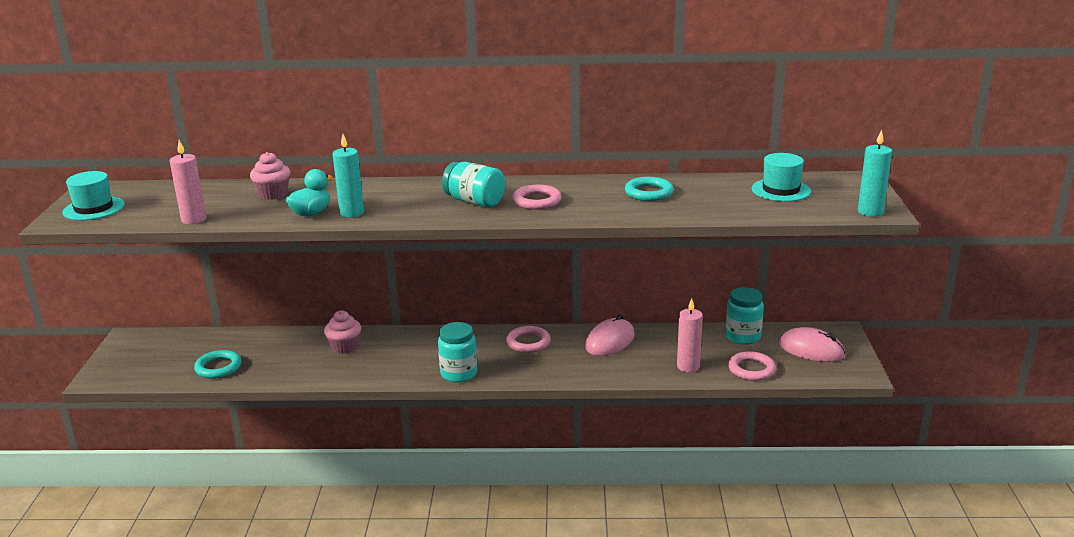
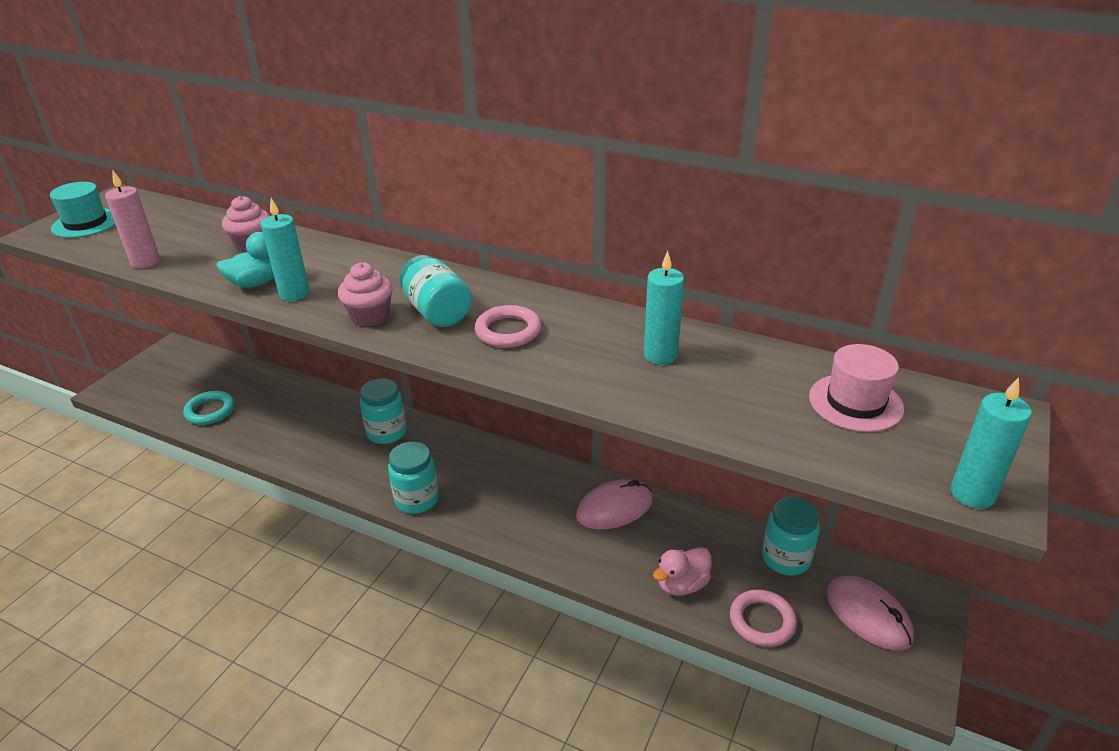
camera: 25 degrees right, 10 degrees up
(344, 347) = (337, 422): pink cupcake -> pink cupcake (370, 316)
(394, 343) = (387, 432): none -> turquoise jar
(528, 342) = (522, 478): pink ring -> none
(648, 193) = (660, 355): turquoise ring -> turquoise candle
(688, 366) = (682, 585): pink candle -> pink duck
(781, 190) = (855, 402): turquoise hat -> pink hat

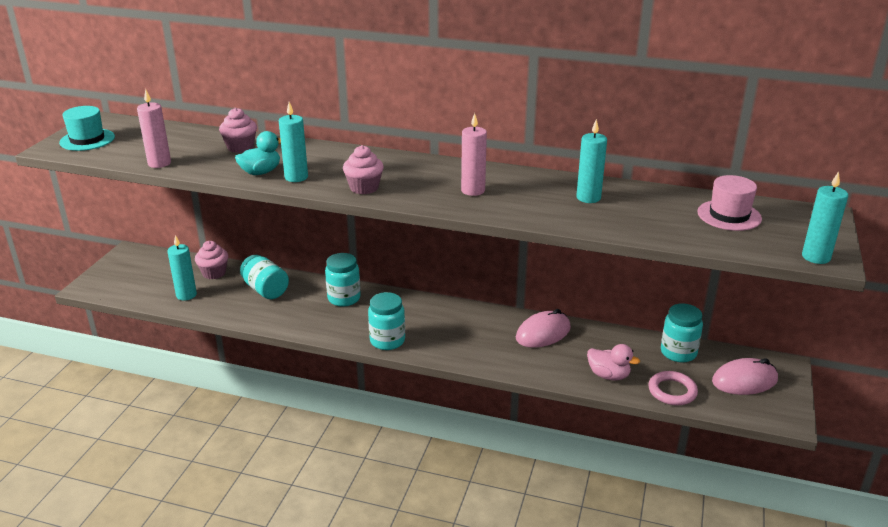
camera: 10 degrees left, 5 degrees down
(210, 411) = (186, 295): turquoise ring -> turquoise candle
(252, 383) = (214, 273): none -> pink cupcake
(437, 312) = (414, 182): turquoise jar -> turquoise jar (266, 290)
(508, 331) = (473, 190): pink ring -> pink candle
(682, 585) = (608, 375): pink duck -> pink duck turned 105 degrees counterclockwise
(868, 615) = (744, 381): pink mouse -> pink mouse turned 60 degrees counterclockwise

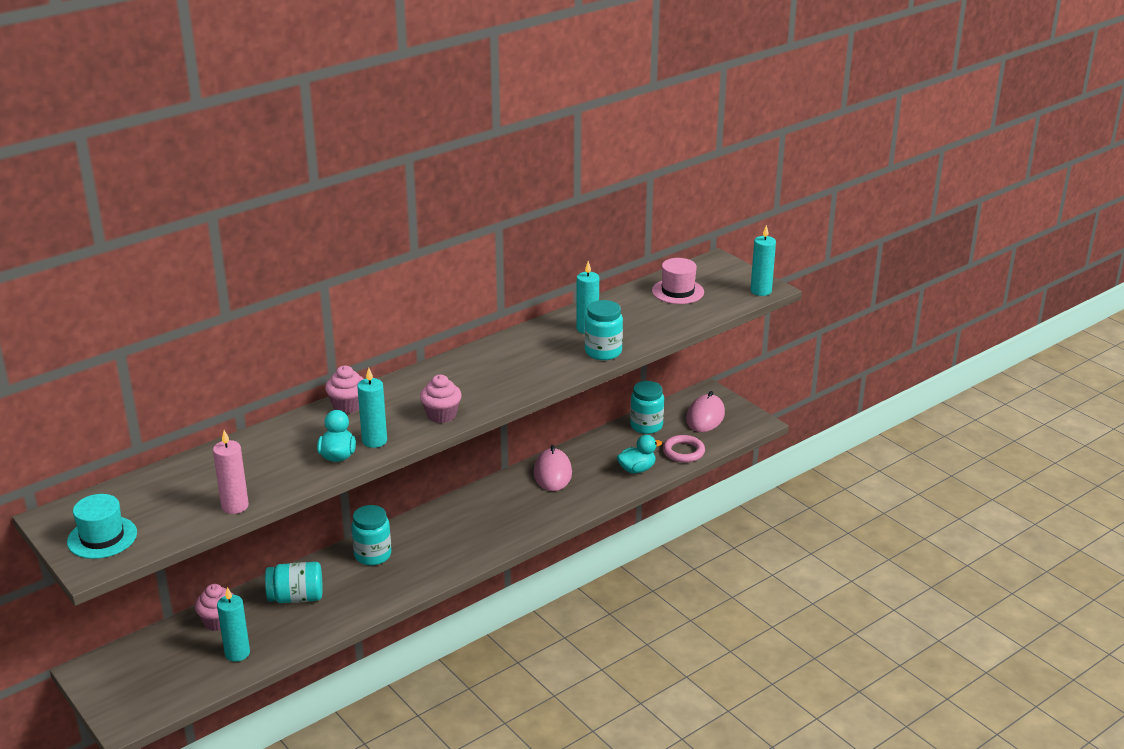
camera: 55 degrees left, 0 degrees up
(240, 147) = (264, 451): pink cupcake -> pink cupcake (347, 406)
(387, 341) = (468, 556): turquoise jar -> turquoise jar (603, 352)
(473, 190) = (513, 369): pink candle -> none
(608, 375) = (637, 469): pink duck -> turquoise duck

